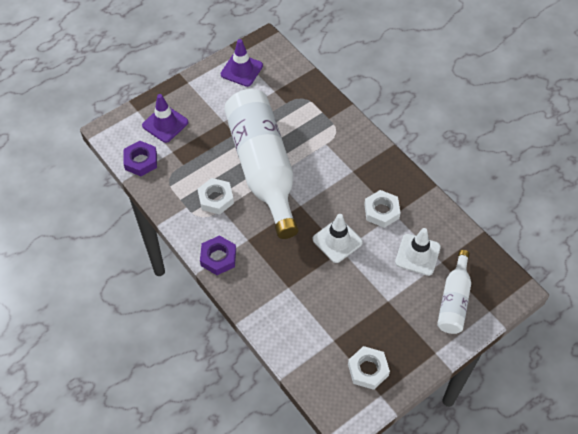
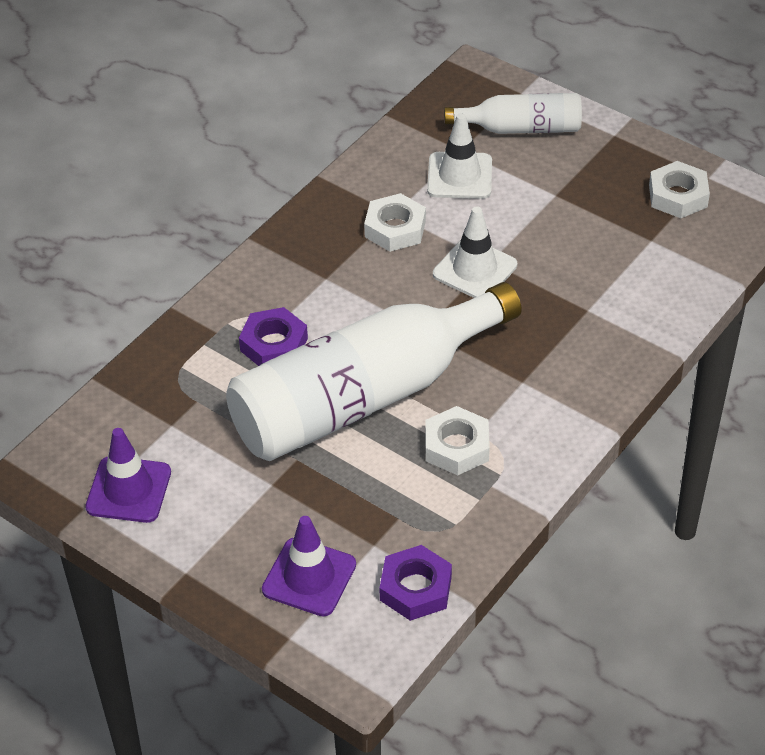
camera: 105 degrees left, 10 degrees down
(218, 258) = (575, 411): purple nut -> purple nut (274, 344)

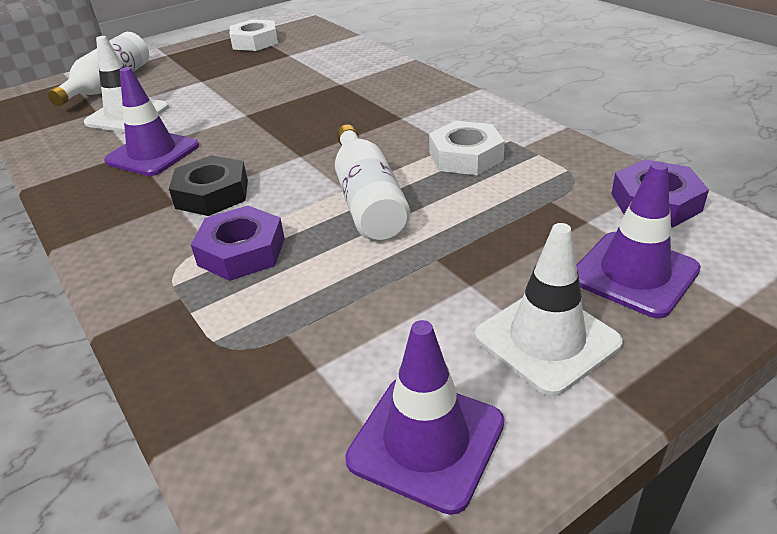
camera: 70 degrees left, 10 degrees down
(344, 296) = (212, 194): none -> black nut
(363, 397) = (368, 200): white bottle -> white bottle, size x0.50
(395, 228) = (152, 154): white nut -> purple traffic cone
(475, 269) = (248, 122): white traffic cone -> white traffic cone (546, 340)

